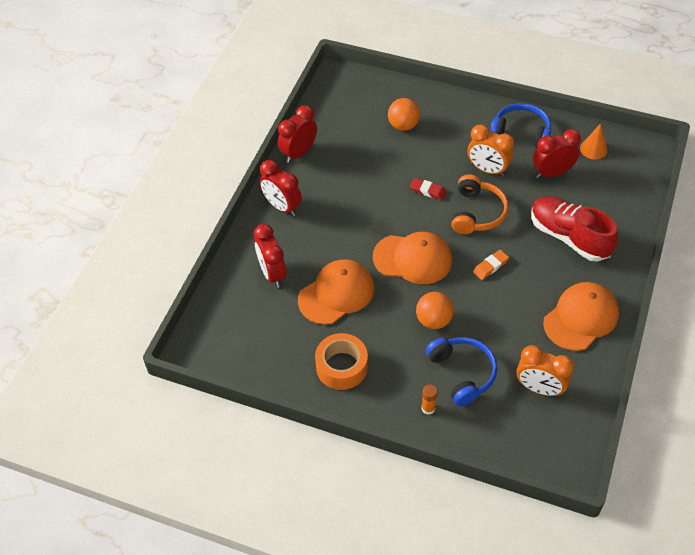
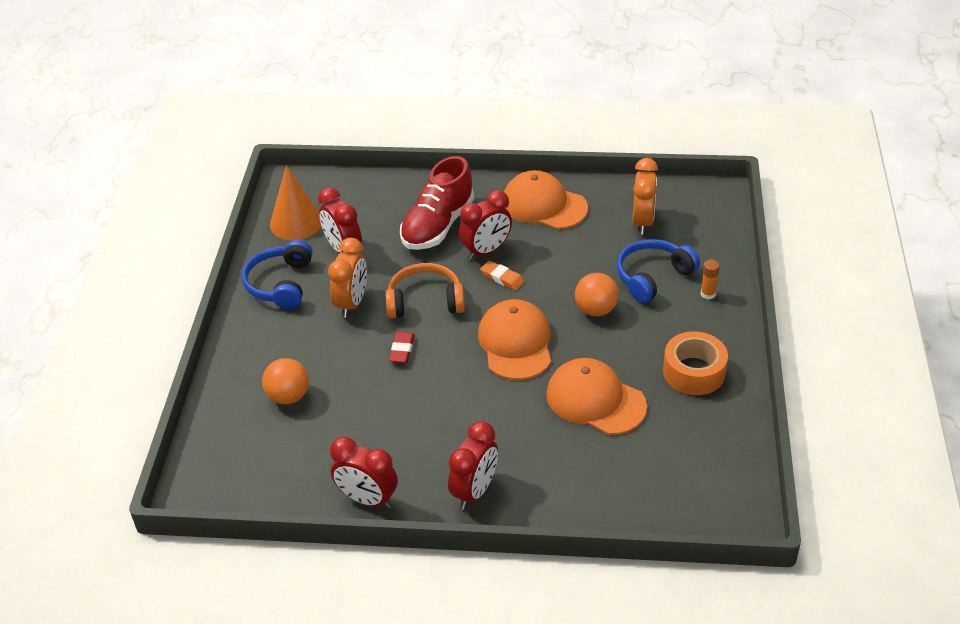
camera: 105 degrees left, 10 degrees down
(272, 273) = (591, 471): red clock -> red clock (486, 251)
(593, 149) = (296, 222): orange cone -> orange cone, size x1.63

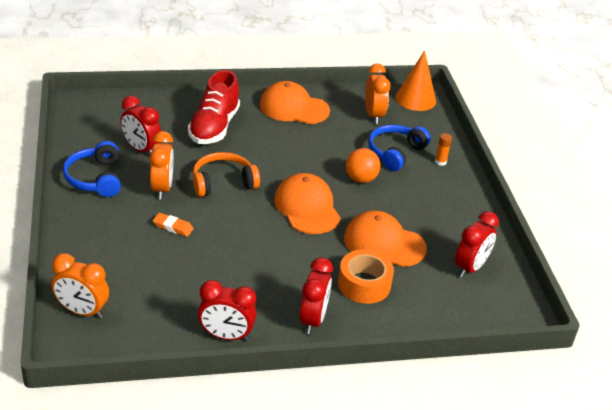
camera: 20 degrees left, 5 degrees down
(219, 449) = (82, 311): none -> orange clock
(288, 396) = (131, 263): orange ball -> none
(296, 222) = (94, 131): orange cone -> orange cone (415, 99)
(402, 350) = (216, 220): red eraser -> none
(486, 251) = (260, 143): red clock -> red clock (470, 268)
(502, 278) = (279, 161): orange eraser -> orange eraser (173, 227)
(694, 372) = (450, 216): orange tape -> orange tape (364, 284)

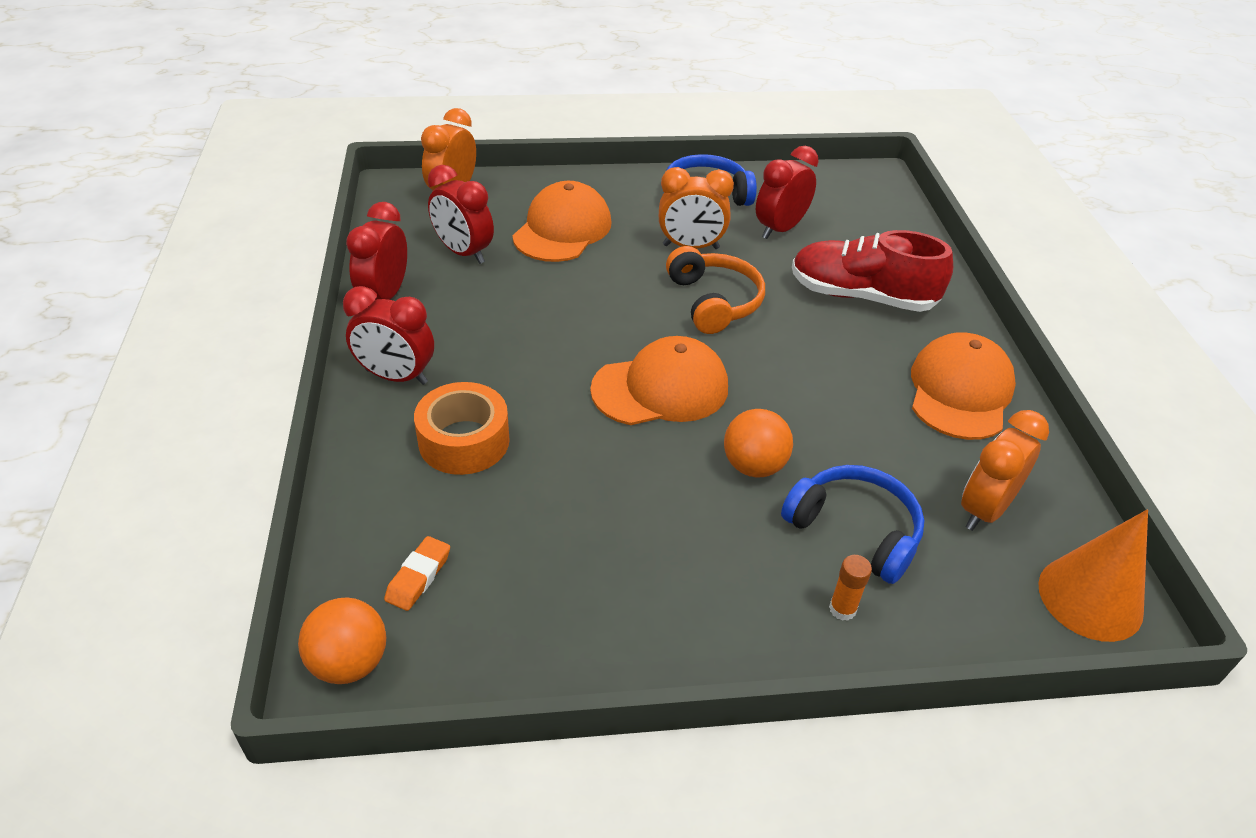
camera: 95 degrees right, 5 degrees up
(173, 227) = (606, 255): orange eraser -> orange eraser (418, 577)
(373, 115) = (984, 510): orange clock -> orange clock turned 135 degrees clockwise
(384, 243) = (567, 478): orange cap -> orange cap (562, 229)
(470, 268) = (489, 603): red clock -> red clock (463, 253)
(518, 312) = (349, 662): none -> orange ball

